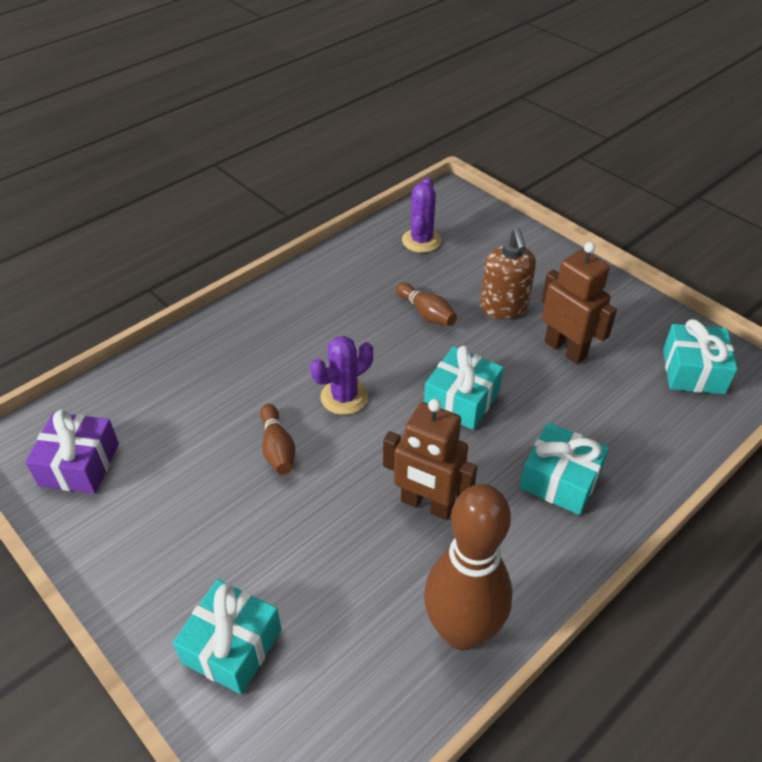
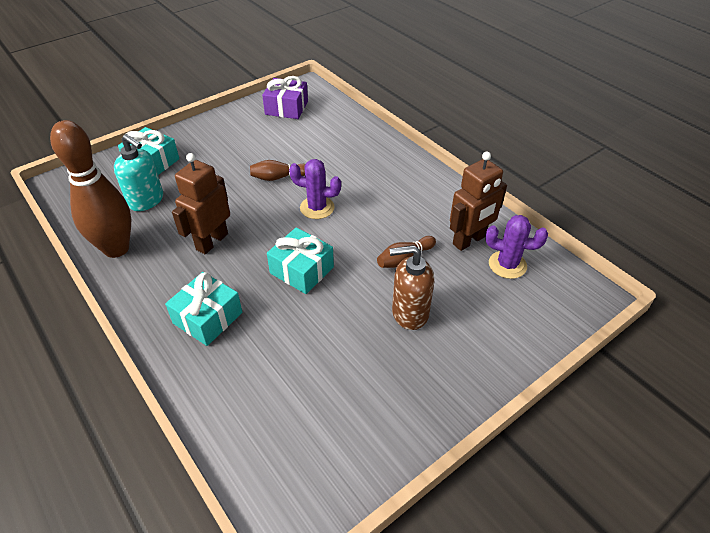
camera: 95 degrees right, 0 degrees up
(342, 622) = (146, 200): none -> turquoise soap dispenser
(344, 397) = (317, 208): purple cactus -> purple cactus turned 45 degrees counterclockwise
(565, 349) = (350, 351): brown robot -> brown robot (469, 240)
(693, 371) = (305, 458): turquoise gift -> none

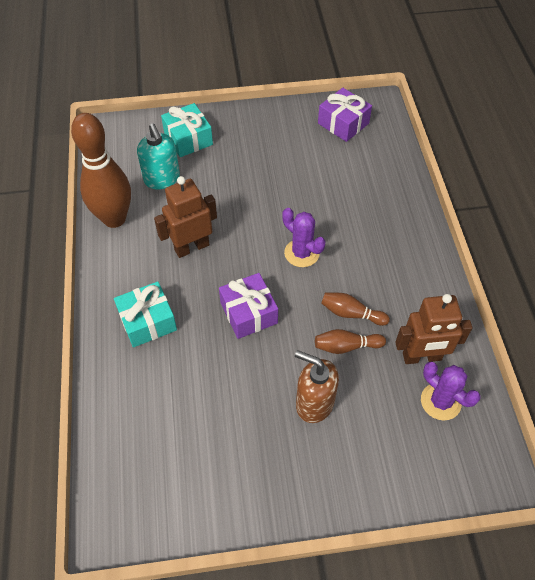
camera: 30 degrees right, 10 degrees up
(279, 177) = (287, 203): brown bowling pin -> brown bowling pin (351, 313)
(302, 270) = (249, 313): turquoise gift -> purple gift

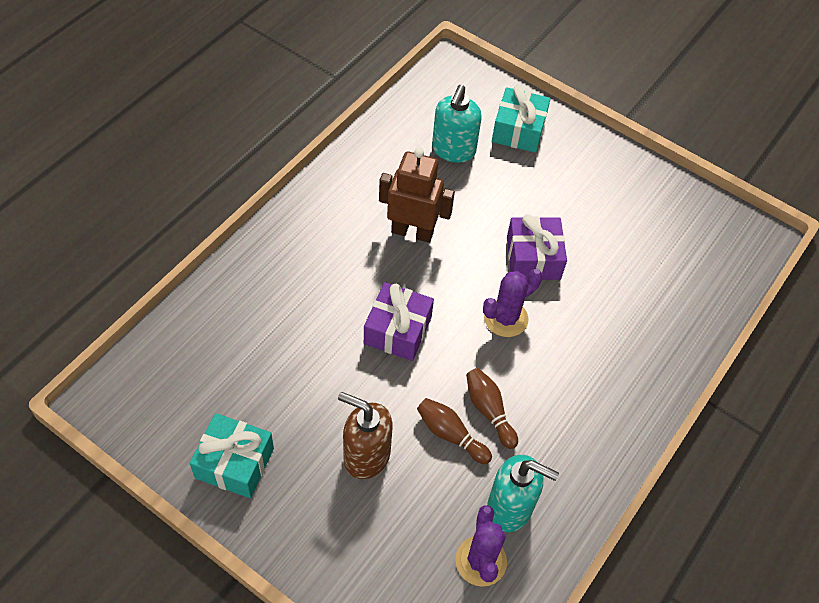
camera: 40 degrees right, 0 degrees up
(114, 218) = (374, 154): brown bowling pin -> none
(148, 321) = (307, 265): turquoise gift -> turquoise gift (234, 463)
(301, 253) = (506, 318): purple cactus -> purple cactus turned 60 degrees clockwise
(314, 403) = (366, 456): brown soap dispenser -> brown soap dispenser turned 45 degrees counterclockwise
(343, 123) = (693, 229): purple gift -> purple gift (533, 258)
(422, 357) = (510, 507): brown robot -> turquoise soap dispenser

